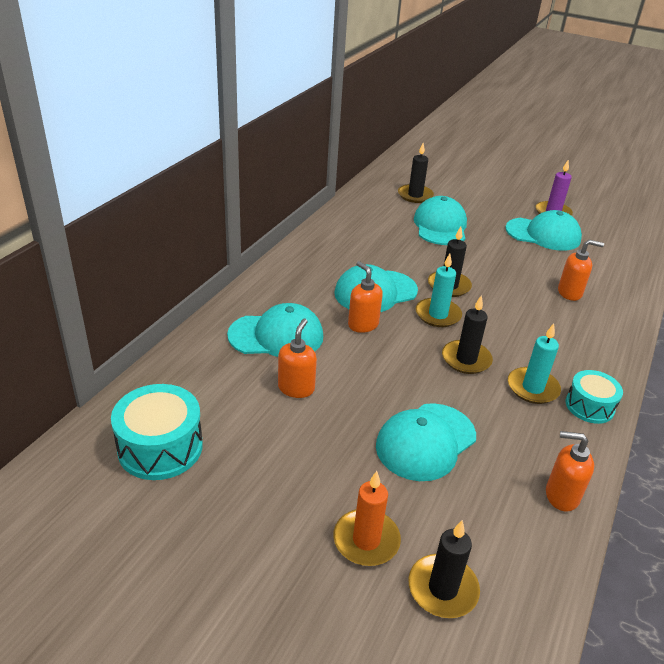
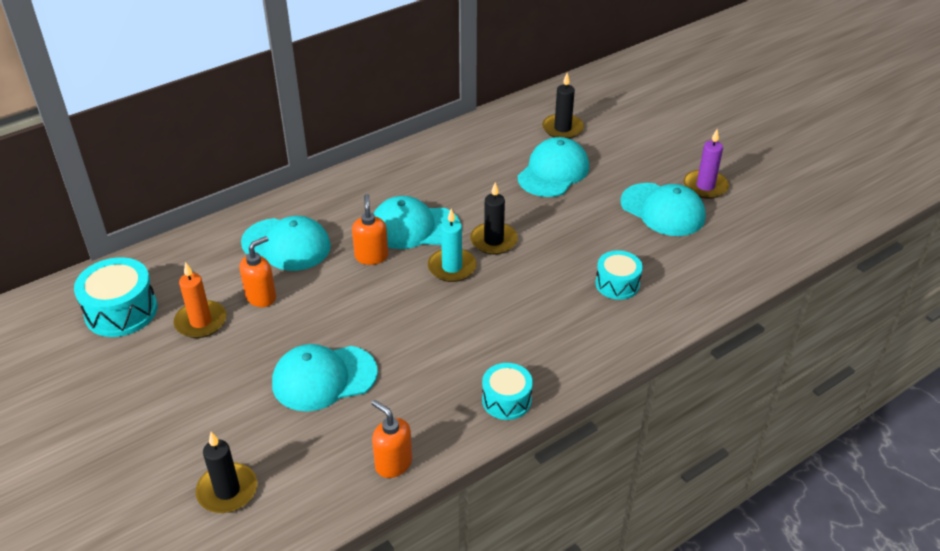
camera: 30 degrees right, 5 degrees up
(366, 540) = (205, 435): orange candle -> orange candle (201, 322)
(466, 359) = (434, 318): black candle -> none
(532, 388) = (469, 365): turquoise candle -> none
(570, 293) = (617, 284): orange soap dispenser -> turquoise drum

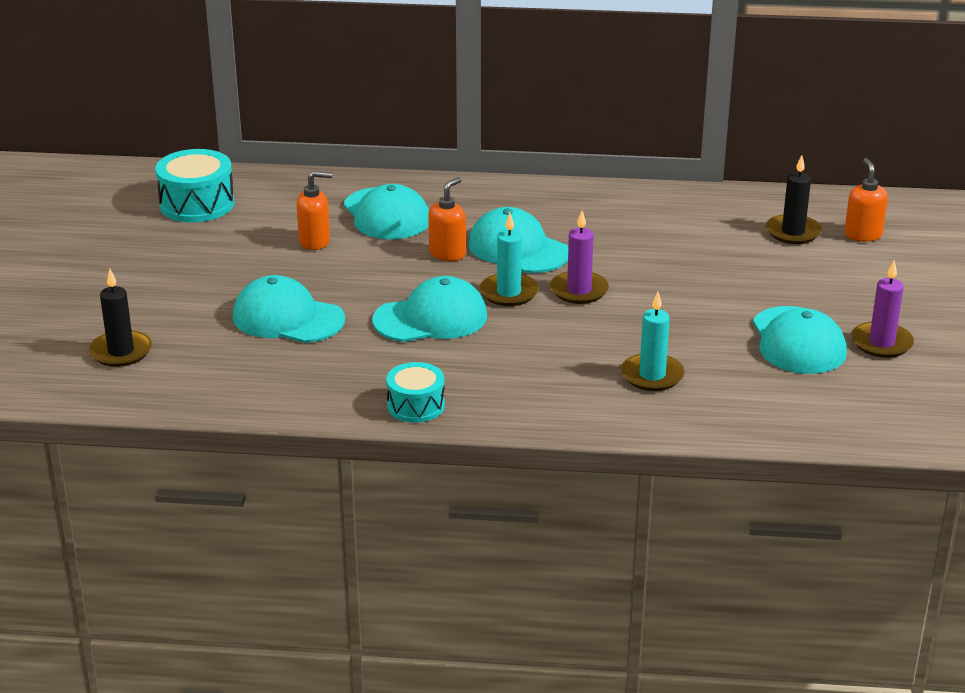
camera: 40 degrees right, 10 degrees down
(201, 322) = (245, 237): orange candle -> none
(393, 463) = (262, 398): orange soap dispenser -> orange soap dispenser (862, 235)
(493, 241) = (579, 290): black candle -> purple candle
(553, 172) = (725, 263): turquoise cap -> turquoise cap (431, 318)
(617, 284) = (652, 375): turquoise drum -> turquoise candle

